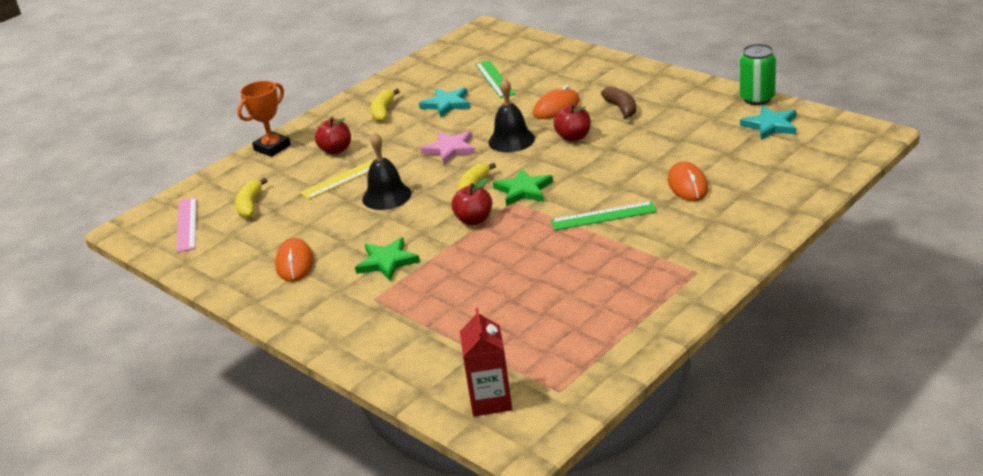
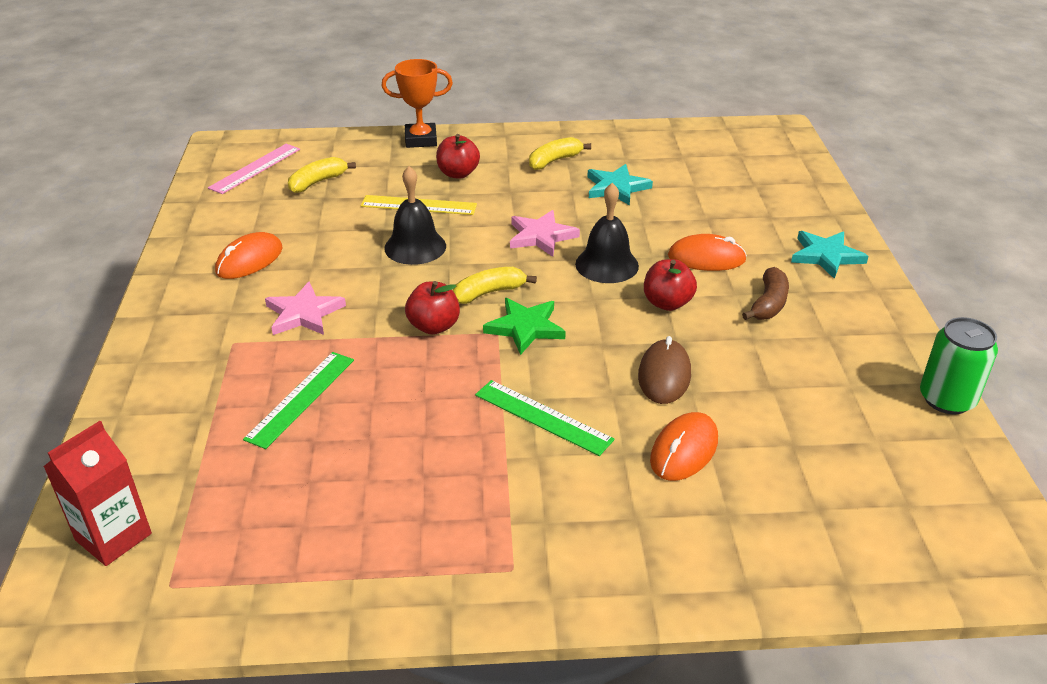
camera: 40 degrees right, 5 degrees up
(387, 262) = (304, 313): green star -> pink star
(494, 79) = (701, 188): green ruler -> green ruler (301, 398)
(627, 165) = (664, 375): none -> brown mouse
(771, 125) = (906, 448): turquoise star -> turquoise star (826, 256)

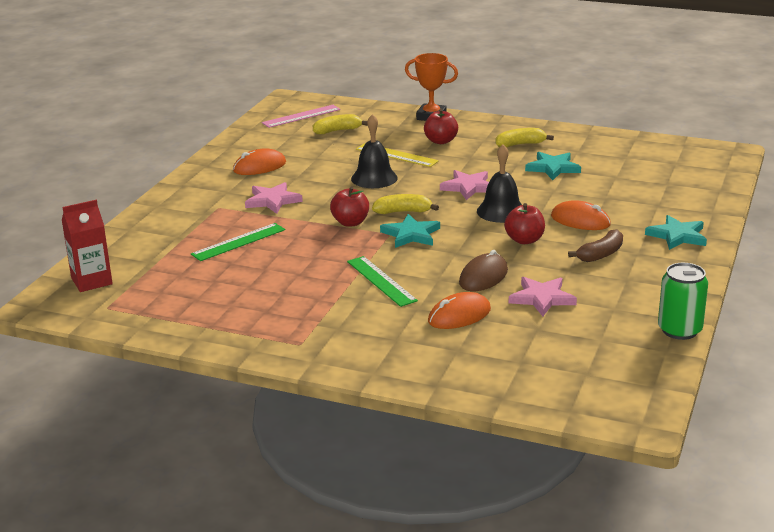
camera: 25 degrees right, 10 degrees down
(525, 328) = (411, 234): green star -> turquoise star
(759, 392) = (542, 298): none -> pink star

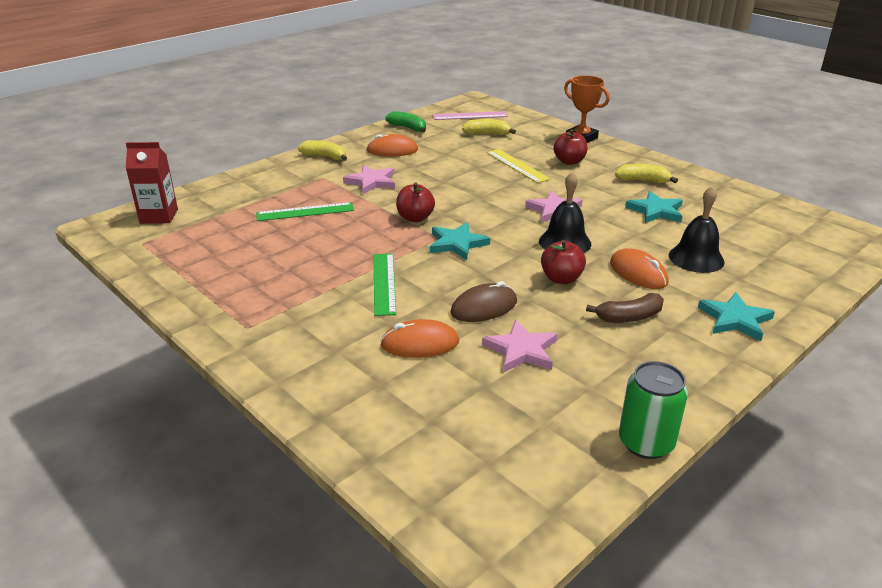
camera: 25 degrees right, 5 degrees up
(250, 141) = (408, 128): none -> green banana
(374, 178) = (477, 182): black bell -> black bell (696, 258)
(403, 212) = (471, 219): yellow banana -> yellow banana (325, 157)

